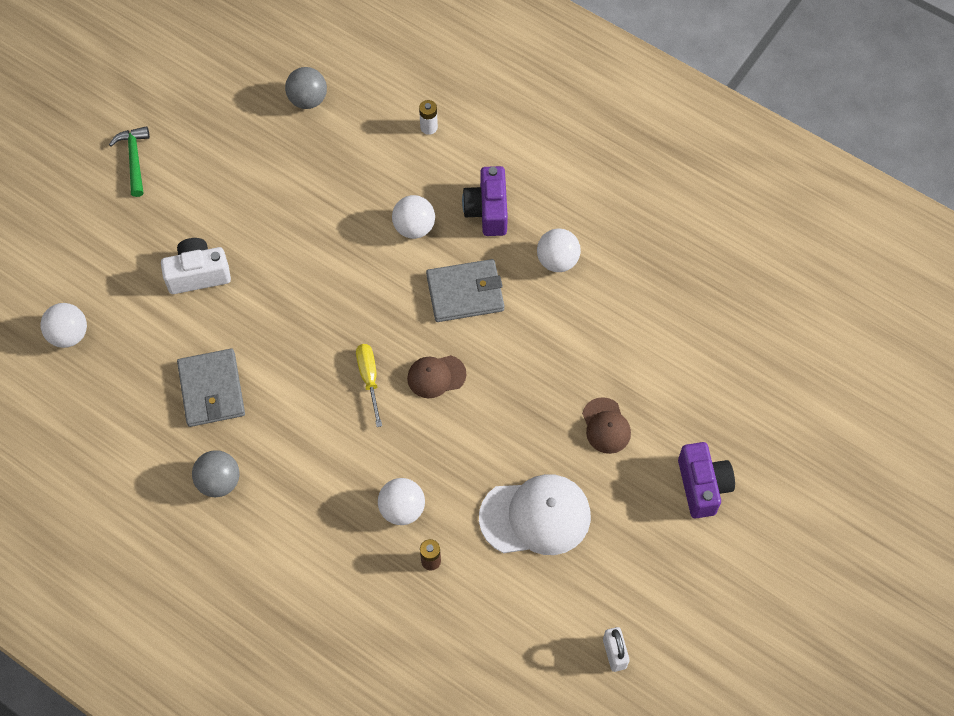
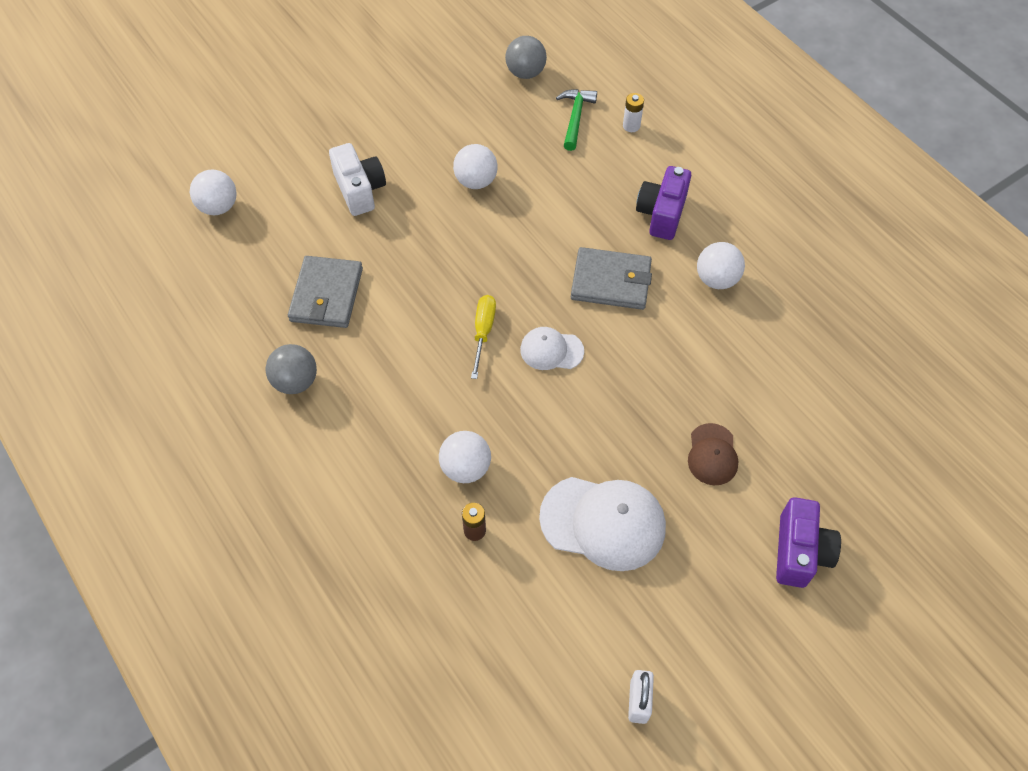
camera: 20 degrees right, 5 degrees down
(134, 159) = (346, 79): green hammer -> green hammer (575, 118)
(198, 274) = (360, 190): white camera -> white camera turned 60 degrees clockwise
(414, 227) = (583, 208): white ball -> white ball (476, 181)
(436, 376) = (551, 350): brown cap -> white cap

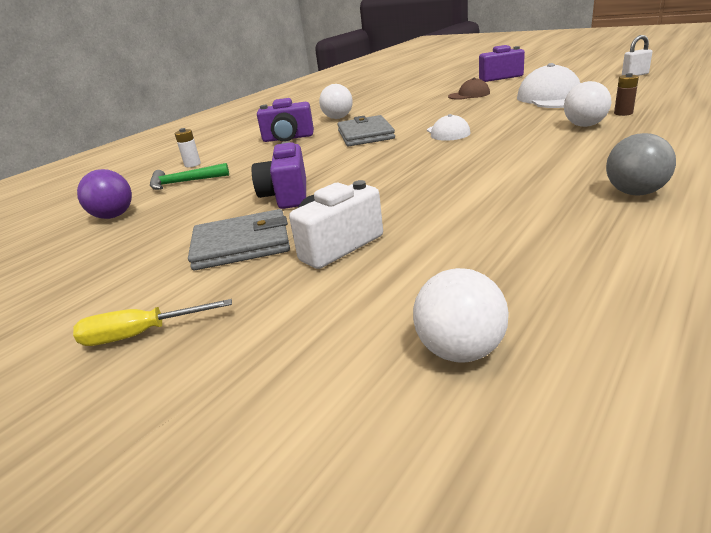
camera: 105 degrees left, 30 degrees down
(326, 295) = (510, 214): grey wallet -> grey wallet (242, 244)
(476, 181) = (286, 196): white ball -> purple camera
(483, 332) = (460, 150): yellow screwdriver -> yellow screwdriver (140, 334)
(525, 73) = (113, 216): grey ball -> purple ball

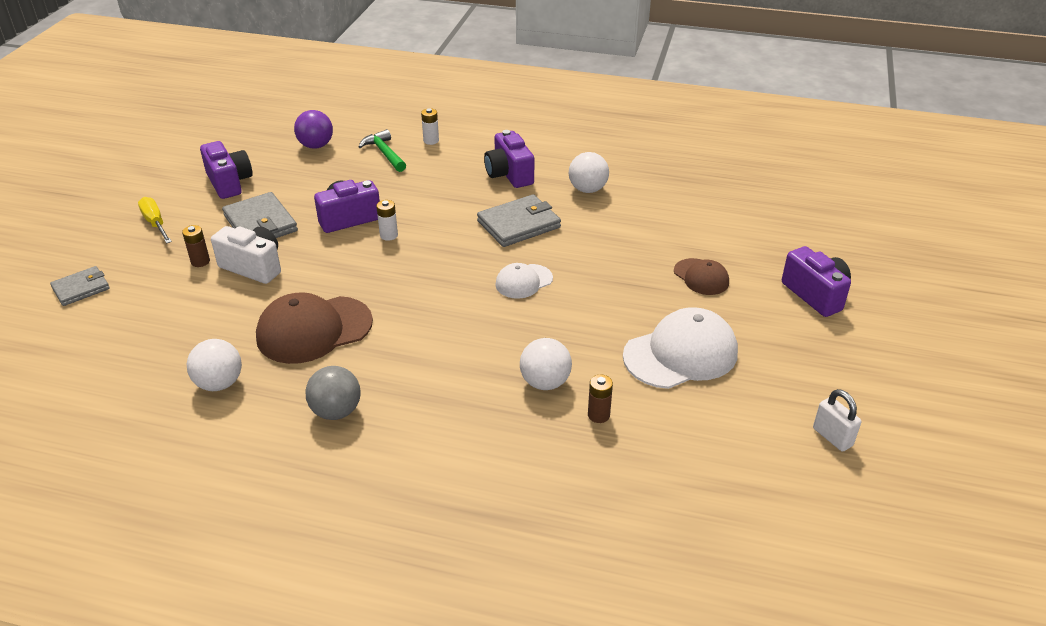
camera: 65 degrees right, 10 degrees up
(113, 270) = (229, 183): none -> purple camera
(269, 422) = (81, 288): none -> grey wallet
(291, 286) = (200, 261): none -> brown battery
(337, 177) = (389, 235): none -> white battery
(460, 351) = (125, 338): white ball -> white ball (219, 383)
(487, 207) = (314, 330): none -> brown cap

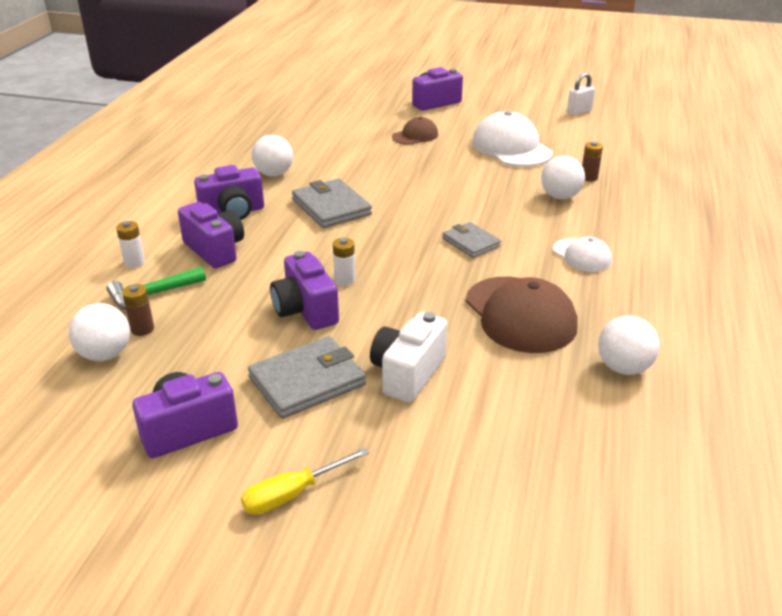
camera: 90 degrees left, 5 degrees down
(81, 288) = (469, 544): grey wallet -> grey wallet (471, 242)
(200, 261) = (397, 424): brown battery -> brown battery (142, 329)
(316, 146) = (105, 354): purple ball -> white ball
(336, 411) = (633, 290): grey ball -> none
(445, 172) = (215, 250): none -> purple camera
(523, 281) = (426, 205): white cap -> white cap (582, 255)

